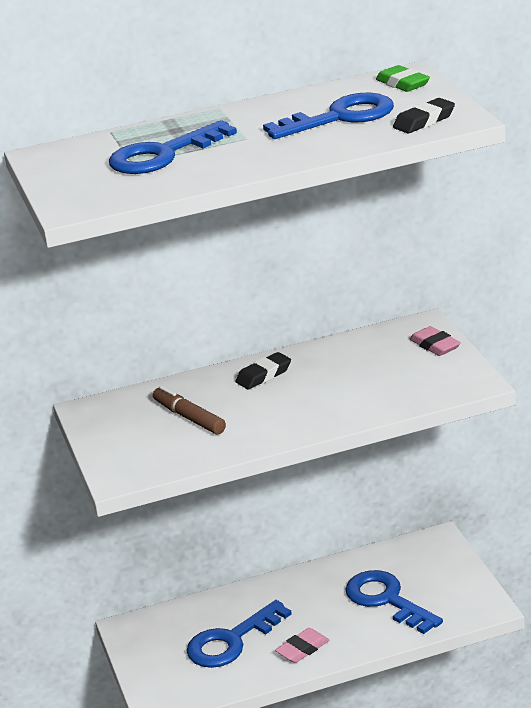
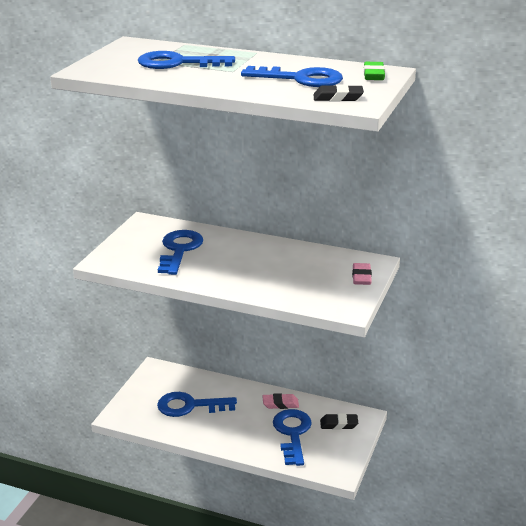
camera: 35 degrees right, 0 degrees up
(189, 418) = (179, 250): brown marker -> blue key
(264, 375) = (249, 247): black eraser -> black eraser (339, 424)
(302, 649) = (216, 432): pink eraser -> pink eraser (280, 404)

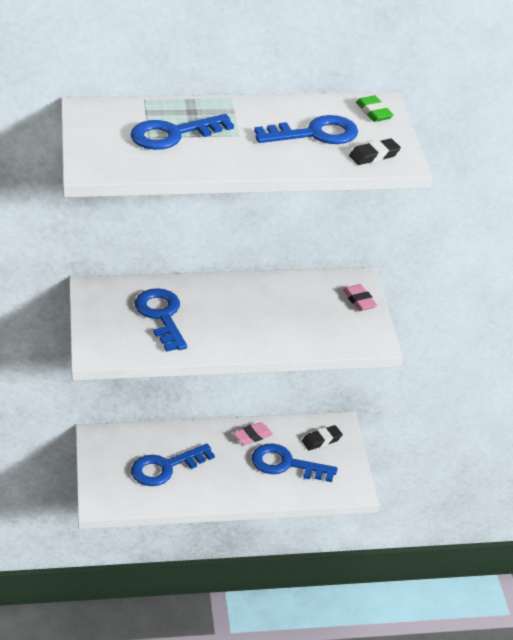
camera: 30 degrees left, 10 degrees up
(292, 433) = (285, 464): blue key -> blue key turned 45 degrees counterclockwise

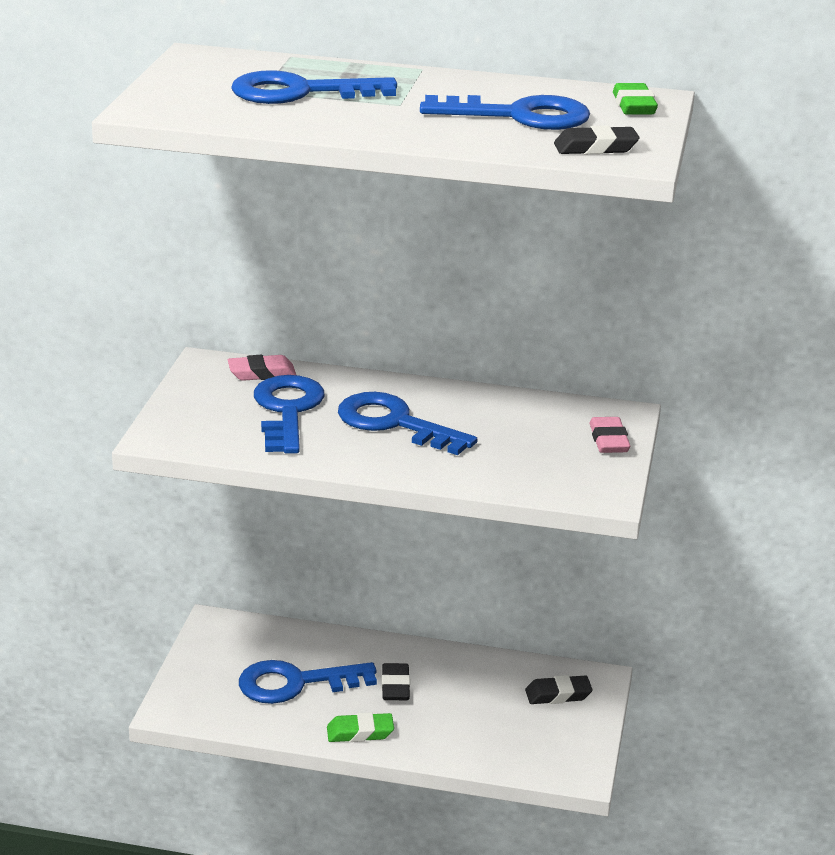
camera: 20 degrees right, 10 degrees down
(219, 493) = (360, 733): none -> green eraser
(225, 456) = (395, 686): none -> black eraser
(252, 436) = (451, 668): pink eraser -> pink eraser (262, 373)
(285, 464) = (484, 715): blue key -> blue key (394, 423)

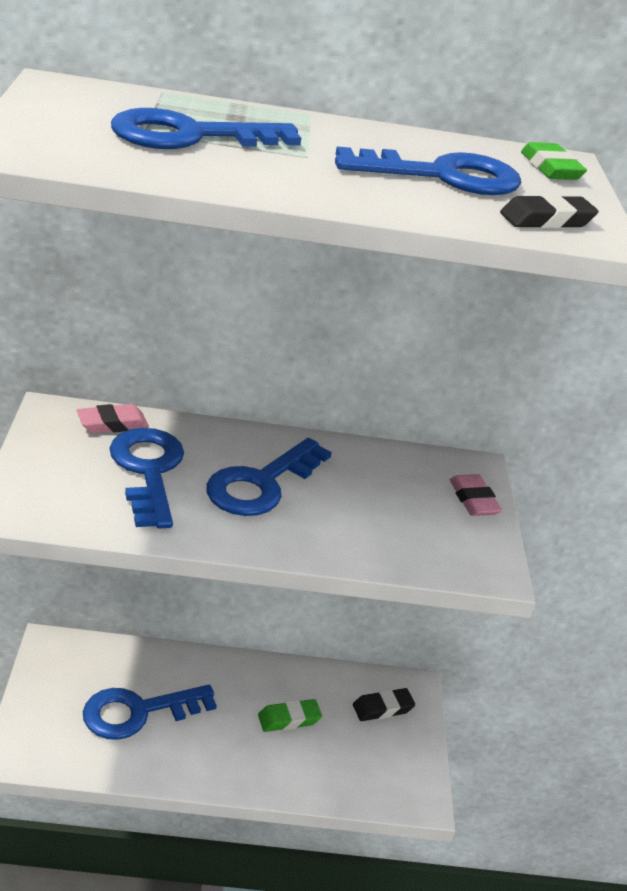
camera: 15 degrees left, 5 degrees up
(360, 733) = (209, 768): green eraser -> green eraser (289, 719)
(394, 423) = (261, 484): blue key -> blue key turned 75 degrees counterclockwise
(395, 686) = (233, 709): black eraser -> none

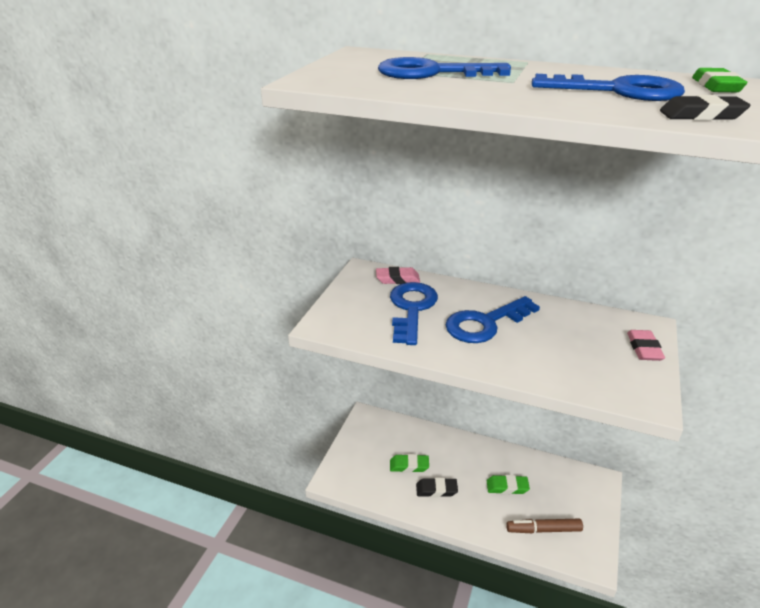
camera: 25 degrees right, 0 degrees up
(137, 712) = (409, 466): blue key -> green eraser
(349, 770) = (543, 530): none -> brown marker
(382, 708) = (575, 491): black eraser -> black eraser (436, 490)

